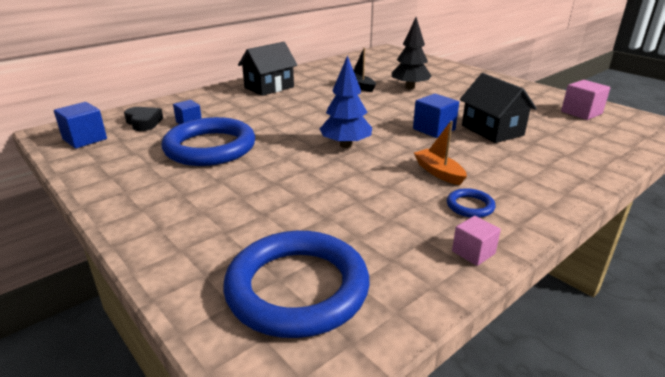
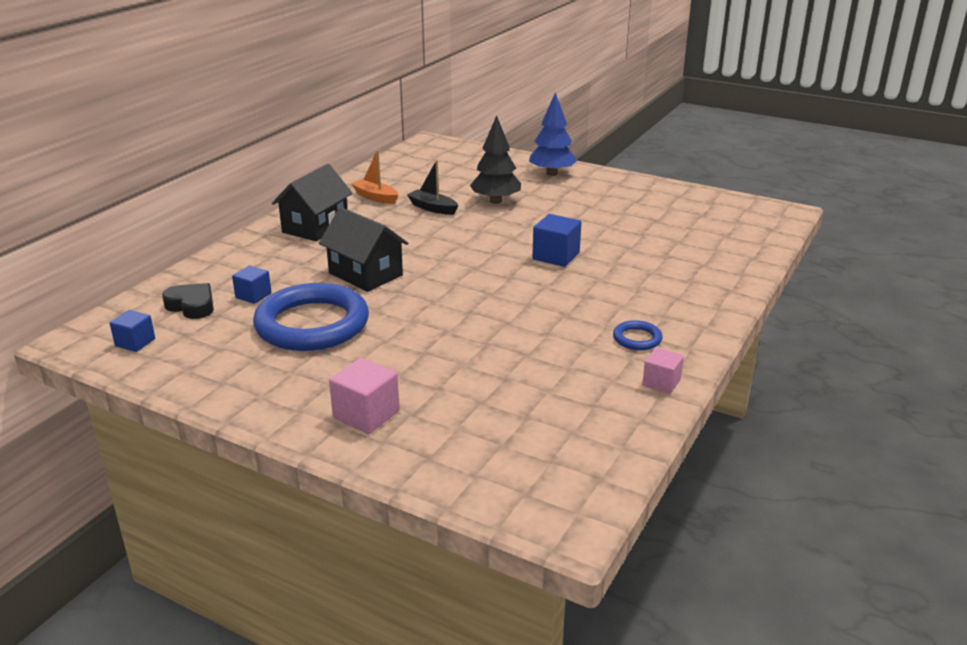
camera: 20 degrees left, 0 degrees up
(85, 139) = (135, 342): blue cube -> blue cube, size x0.66
(297, 288) = (525, 448): blue ring -> none
(345, 145) = (470, 293): blue tree -> blue tree (551, 173)
(438, 172) = (589, 308): orange boat -> orange boat (375, 197)
(492, 130) = (618, 247): black house -> black house (365, 274)
(581, 113) = (700, 209): pink cube -> pink cube (366, 415)

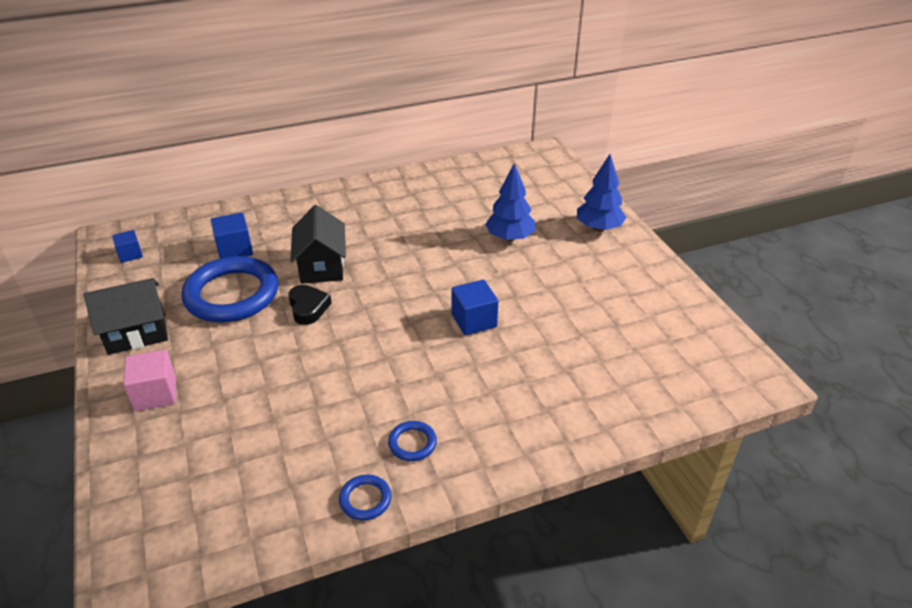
camera: 40 degrees right, 10 degrees up
(192, 306) = (193, 240): black heart -> black heart (308, 308)
(253, 295) = (235, 249): blue cube -> blue cube, size x1.52
(315, 227) = (351, 204): black house -> black house (136, 333)
(375, 197) = (428, 193): orange boat -> none
(433, 208) = (453, 223): black boat -> none
(496, 201) = (510, 238): black tree -> blue tree
(661, 383) = (365, 499): pink cube -> blue ring

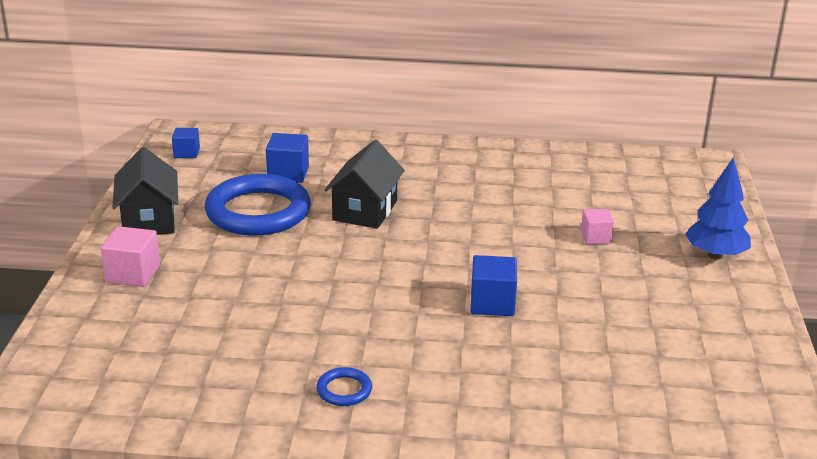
camera: 25 degrees right, 10 degrees down
(136, 333) = (149, 220): black house -> black house turned 75 degrees clockwise
(308, 308) = (324, 243): black heart -> none
(365, 499) = (263, 420): blue ring -> none
(510, 238) = (595, 237): blue tree -> pink cube

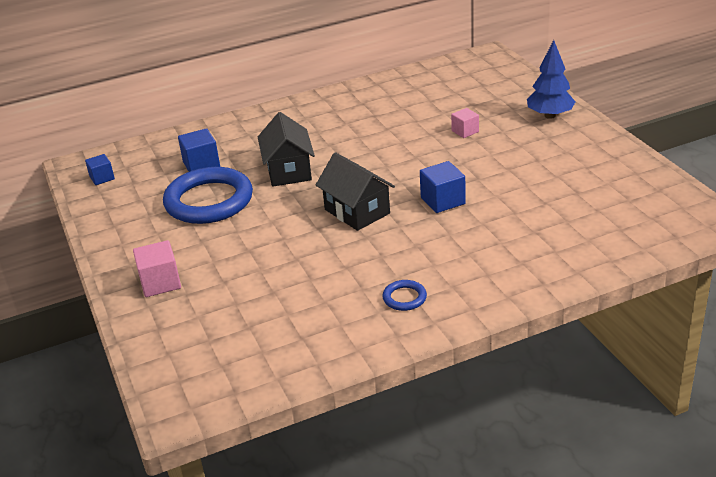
camera: 25 degrees left, 5 degrees up
(149, 220) = (128, 239): black house -> black house (357, 211)

